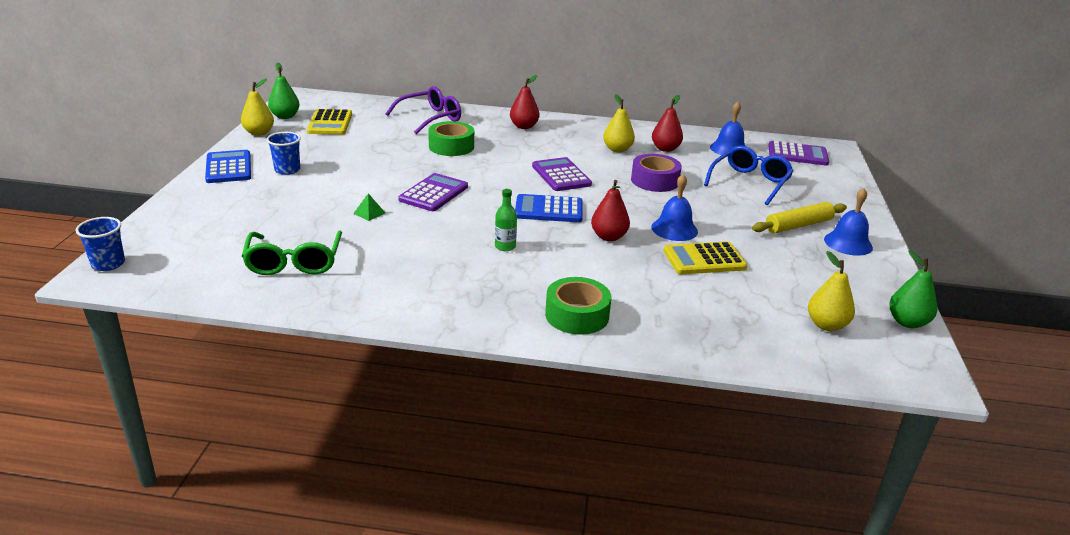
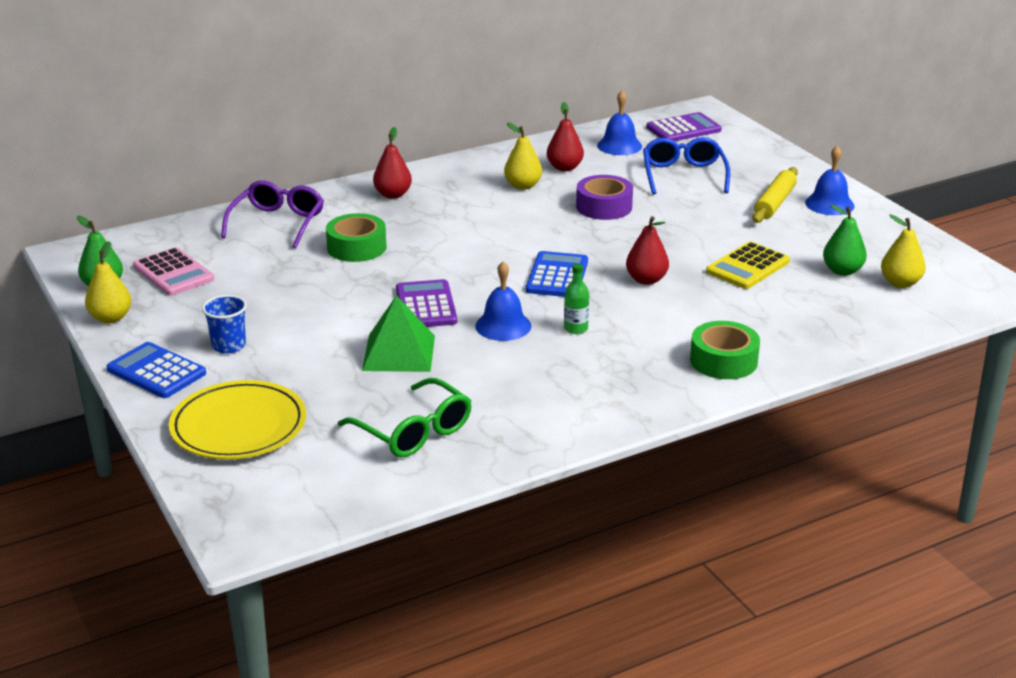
camera: 35 degrees left, 0 degrees up
(108, 264) = (231, 522): blue cup -> none
(212, 214) = (238, 426): none -> yellow plate
(330, 123) = (173, 273): yellow calculator -> pink calculator
(369, 213) = (398, 353): green pyramid -> green pyramid, size x2.38
(548, 210) = (557, 276): blue calculator -> blue calculator turned 135 degrees clockwise
(561, 175) = (514, 235): purple calculator -> none
(674, 229) = (687, 249): blue bell -> blue bell (503, 326)
(907, 322) = (946, 255): green pear -> green pear (842, 271)

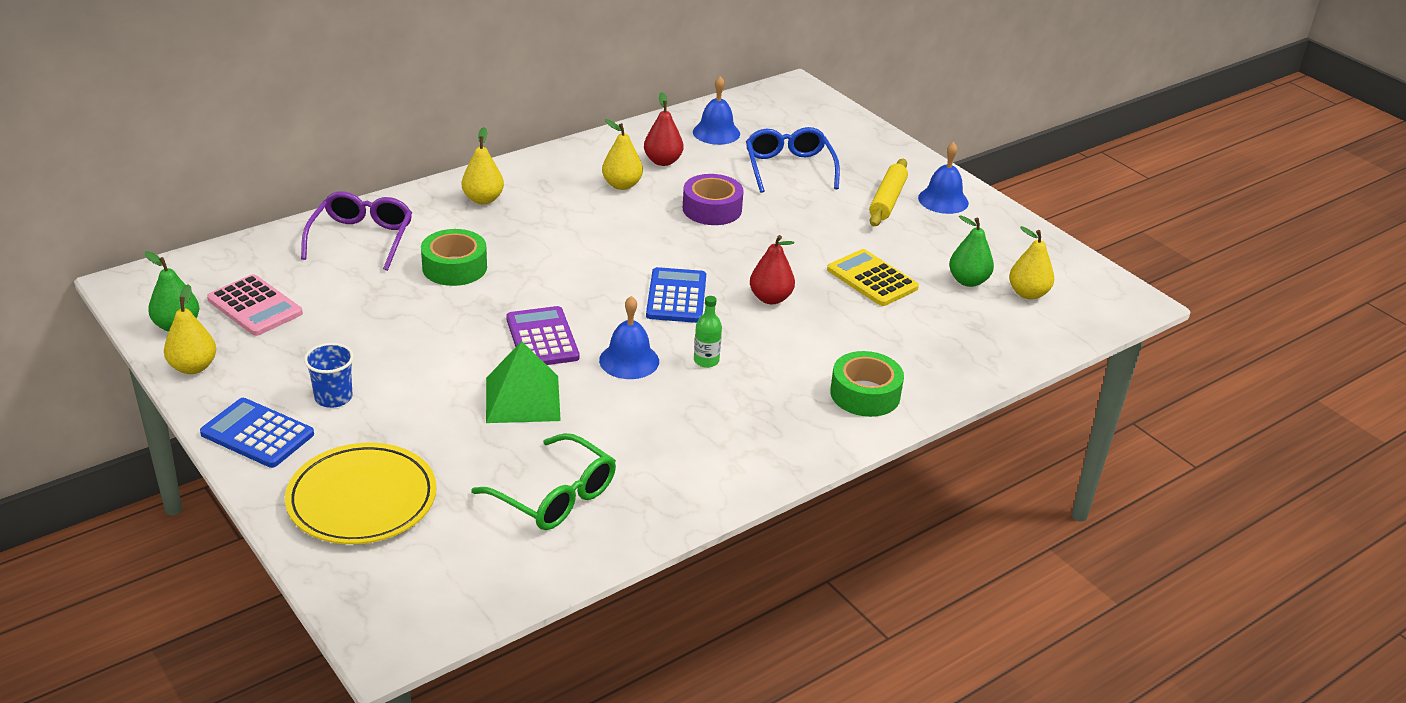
camera: 10 degrees left, 5 degrees up
(393, 195) = (483, 199): red pear -> yellow pear
(683, 129) = (780, 111): purple calculator -> none
(747, 267) = (872, 279): yellow calculator -> yellow calculator turned 105 degrees clockwise

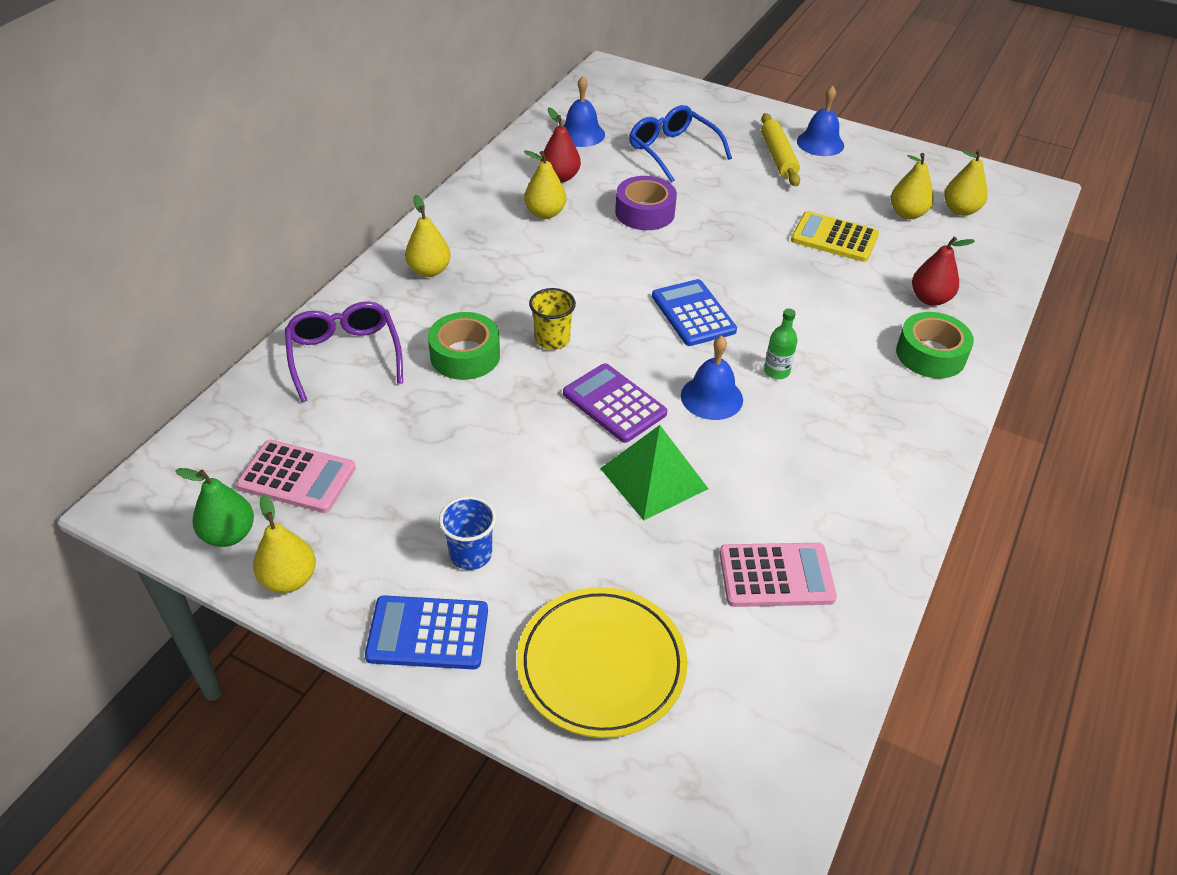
camera: 25 degrees left, 10 degrees up
(535, 278) = (552, 340): none -> yellow cup
(555, 496) = (776, 576): green glasses -> pink calculator
(770, 298) = (772, 286): red pear -> red pear (930, 299)
(968, 281) = (907, 214): green pear -> yellow pear

